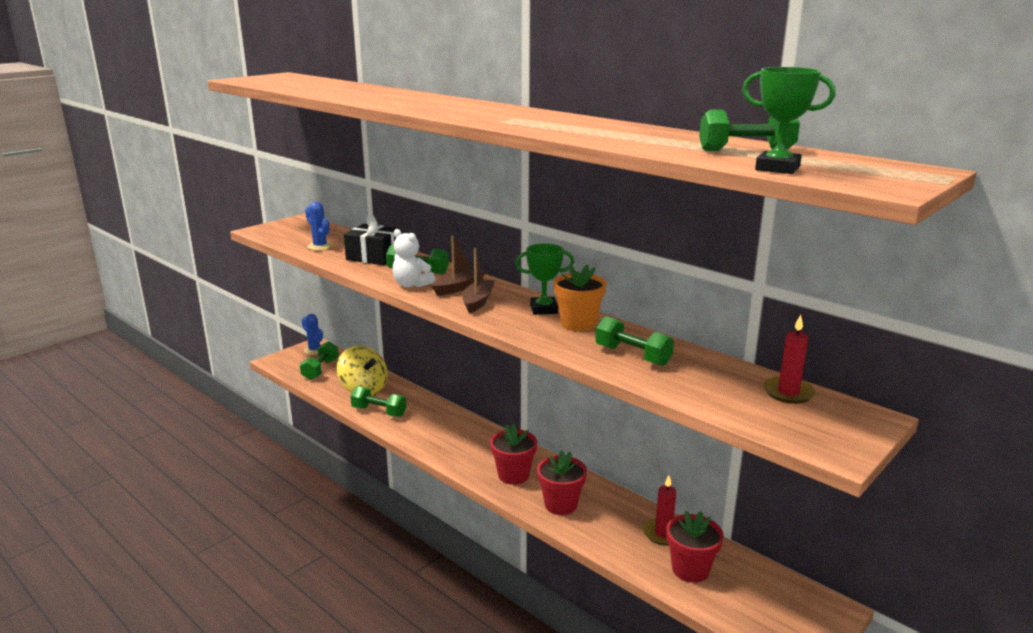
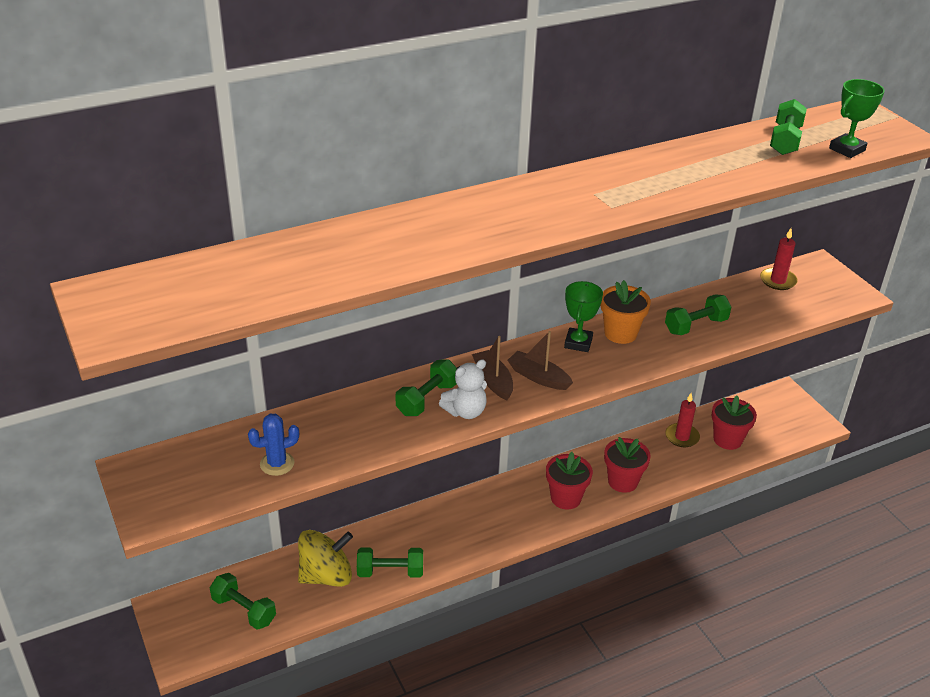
camera: 70 degrees left, 15 degrees up
(314, 350) = (177, 608): blue cactus -> none
(374, 257) = (352, 423): black gift -> none
(379, 412) = (390, 572): green dumbbell -> green dumbbell turned 45 degrees clockwise

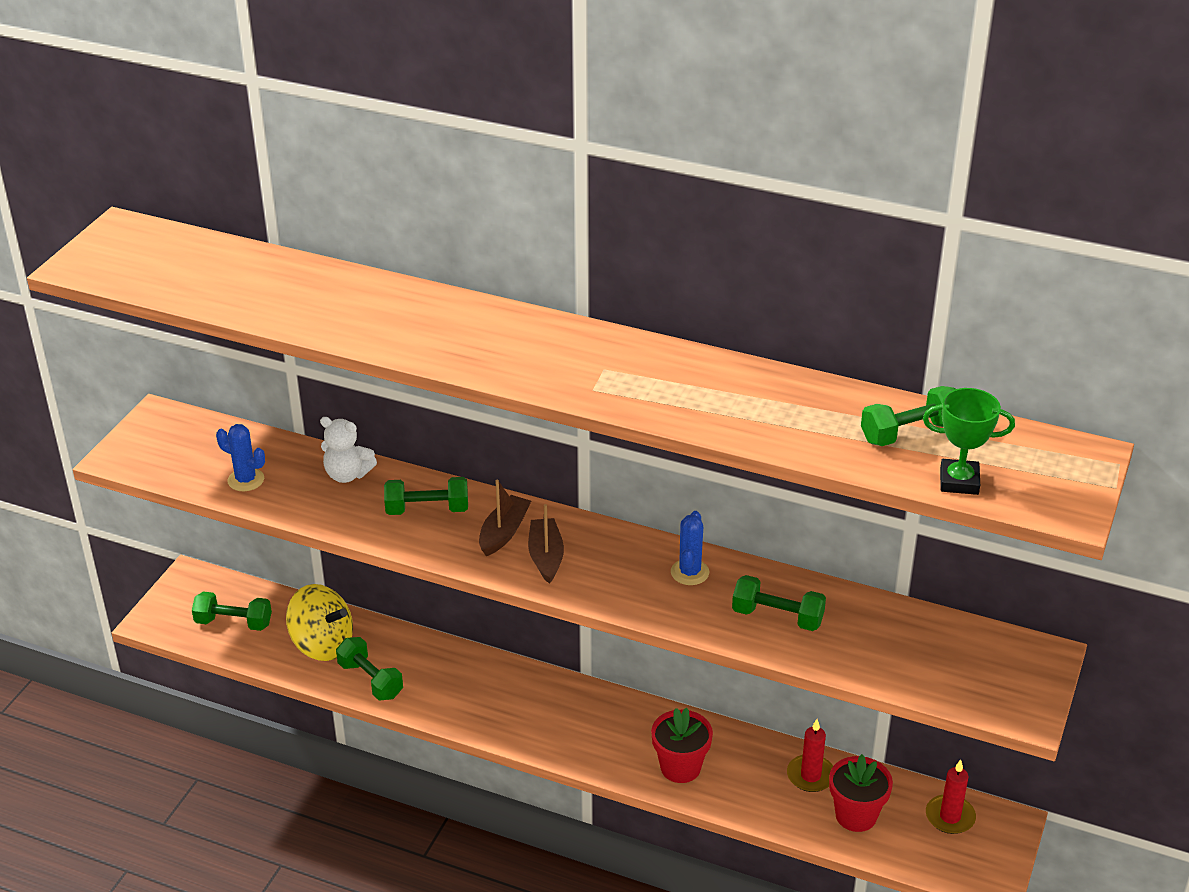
camera: 50 degrees right, 0 degrees up
(244, 610) = (233, 623): green dumbbell -> green dumbbell turned 75 degrees counterclockwise
(465, 411) = (438, 541): white teddy bear -> white teddy bear (347, 474)
(566, 498) = (604, 739): red flower pot -> none
(578, 343) = (634, 553): green trophy -> none
(620, 333) = (689, 572): orange flower pot -> blue cactus
(778, 281) = (957, 637): red candle -> red candle (950, 817)

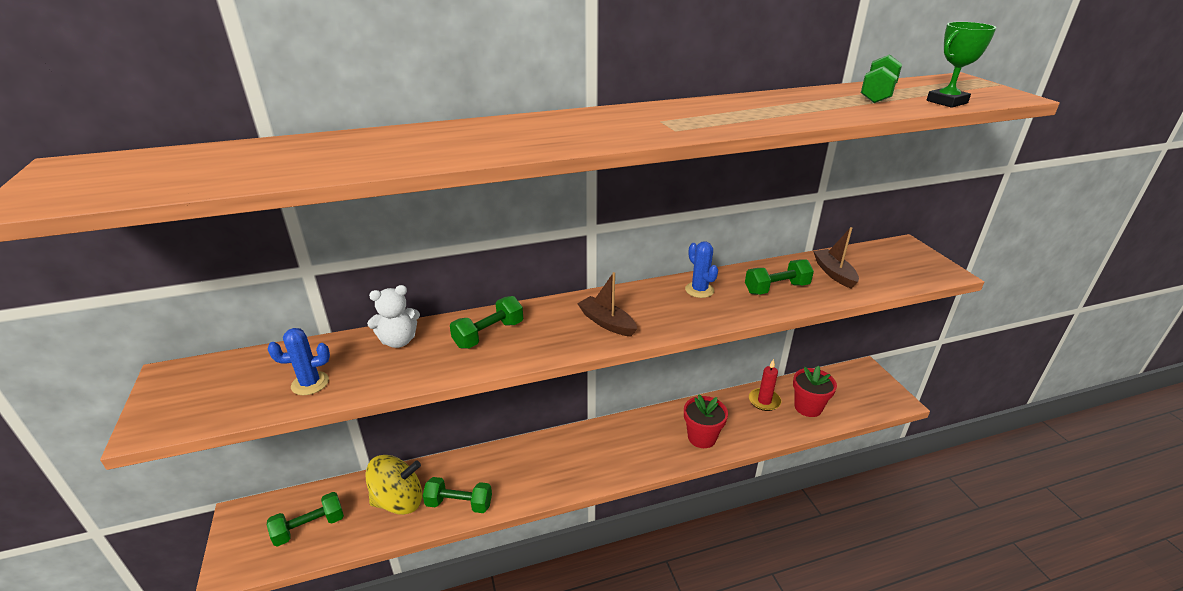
camera: 40 degrees left, 5 degrees down
(504, 532) = (560, 322): brown boat -> brown boat (834, 273)
(950, 817) = (842, 382): red candle -> none

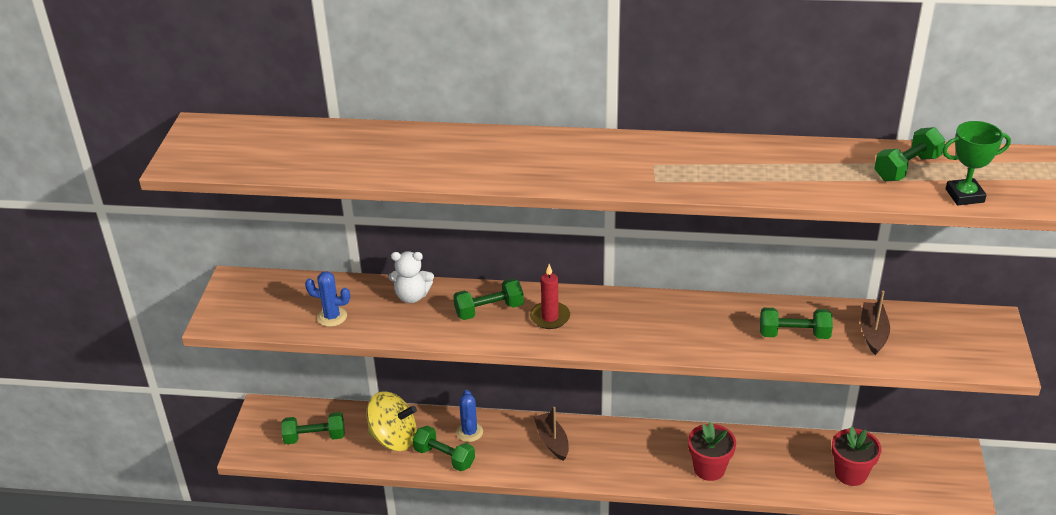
camera: 25 degrees right, 5 degrees up
(606, 323) = (599, 326): brown boat -> brown boat (552, 441)
(699, 290) = (712, 315): blue cactus -> blue cactus (469, 432)
(764, 401) = (805, 452): red candle -> red candle (550, 317)

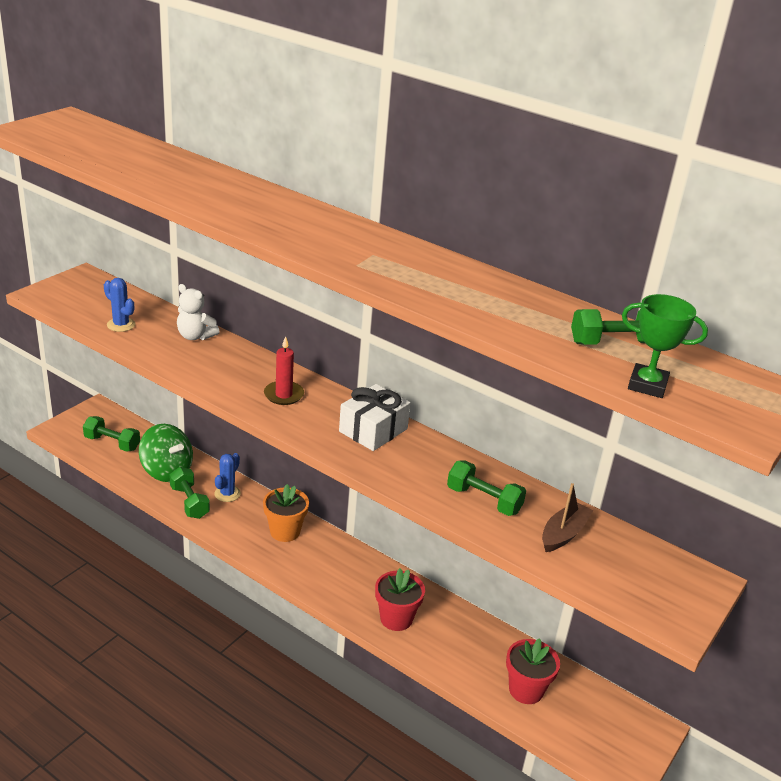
camera: 25 degrees right, 5 degrees down
(393, 438) = (167, 471): yellow spinning top -> green spinning top
(489, 310) = (242, 370): green dumbbell -> none
(552, 441) = (285, 531): brown boat -> orange flower pot
(653, 314) = (373, 430): none -> white gift

